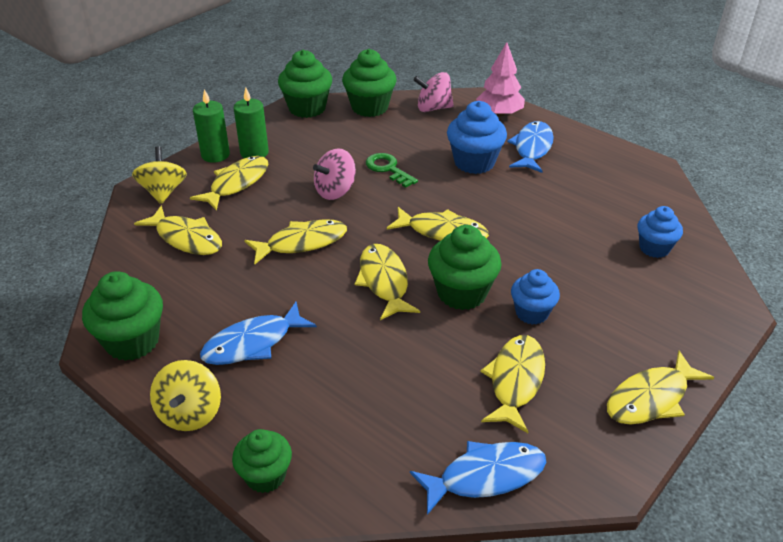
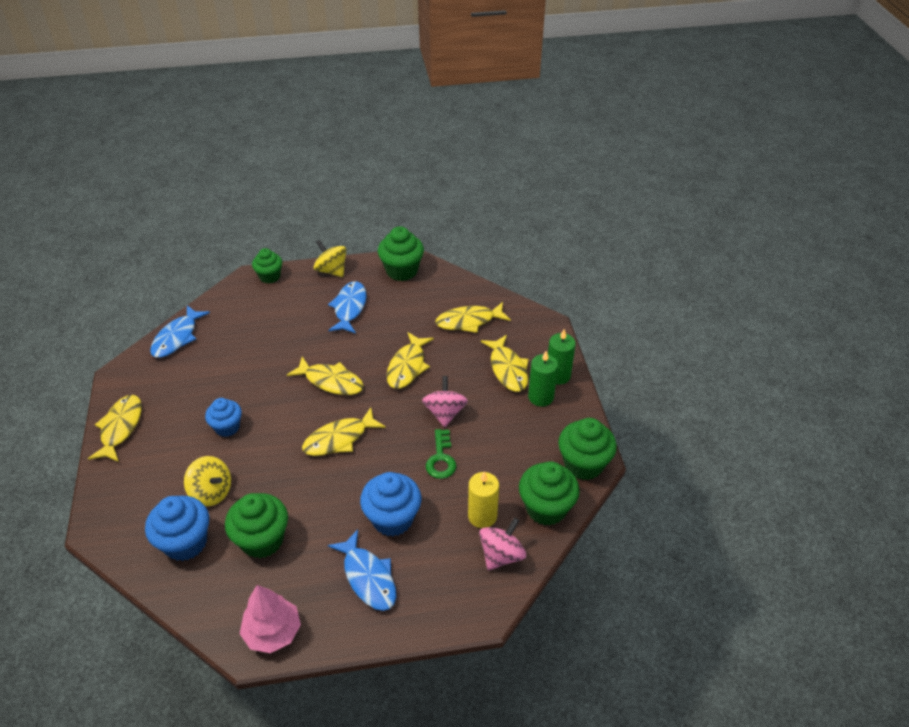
camera: 130 degrees right, 5 degrees up
(163, 192) = (533, 332): yellow spinning top -> yellow spinning top (211, 492)
(388, 169) = (441, 459): green key -> green key turned 90 degrees clockwise
(414, 128) = (482, 516): none -> yellow candle
(462, 293) = (280, 408): green cupcake -> green cupcake (262, 540)
(499, 114) = (443, 601): pink tree -> pink tree (272, 632)
(515, 381) = (201, 384): yellow fish -> none
(654, 248) = (185, 543): blue cupcake -> blue cupcake, size x1.54

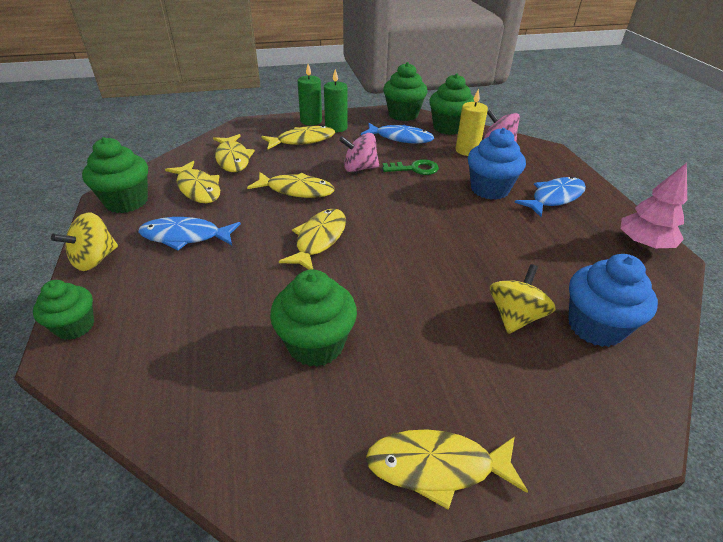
camera: 95 degrees left, 5 degrees down
(177, 337) = (205, 433): blue fish -> blue fish (400, 138)
(227, 427) = (407, 321): blue cupcake -> none
(262, 540) = (555, 264): green cupcake -> green cupcake (316, 344)
(339, 439) = (405, 226): yellow fish -> yellow fish (198, 188)

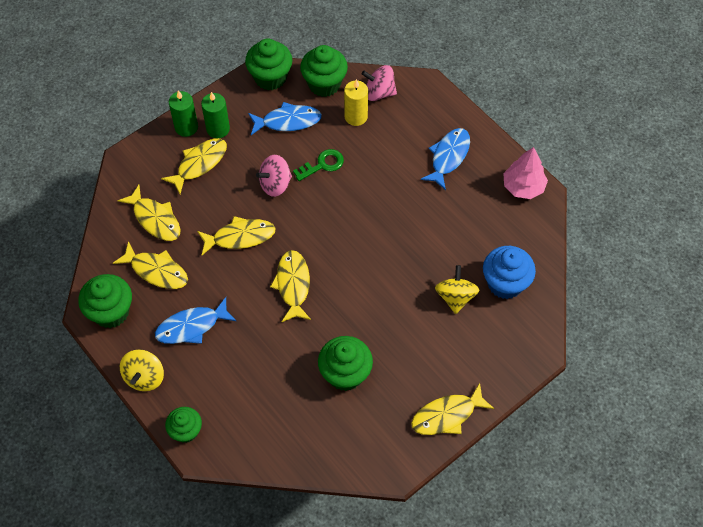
camera: 25 degrees left, 20 degrees up
(489, 189) = (395, 167): blue cupcake -> none

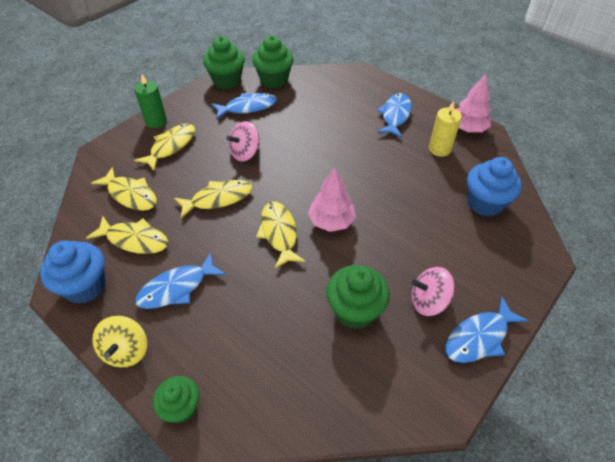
camera: 10 degrees left, 10 degrees down
(111, 312) = (85, 286): green cupcake -> blue cupcake
(218, 129) = (185, 119): green candle -> none
(322, 165) = (286, 134): green key -> none
(346, 280) = (331, 221): none -> pink tree
(356, 116) = (306, 98): yellow candle -> yellow candle (439, 149)
(379, 93) = (322, 81): pink spinning top -> pink spinning top (428, 301)
(447, 415) = (479, 337): yellow fish -> blue fish
(455, 297) = (443, 221): yellow spinning top -> none

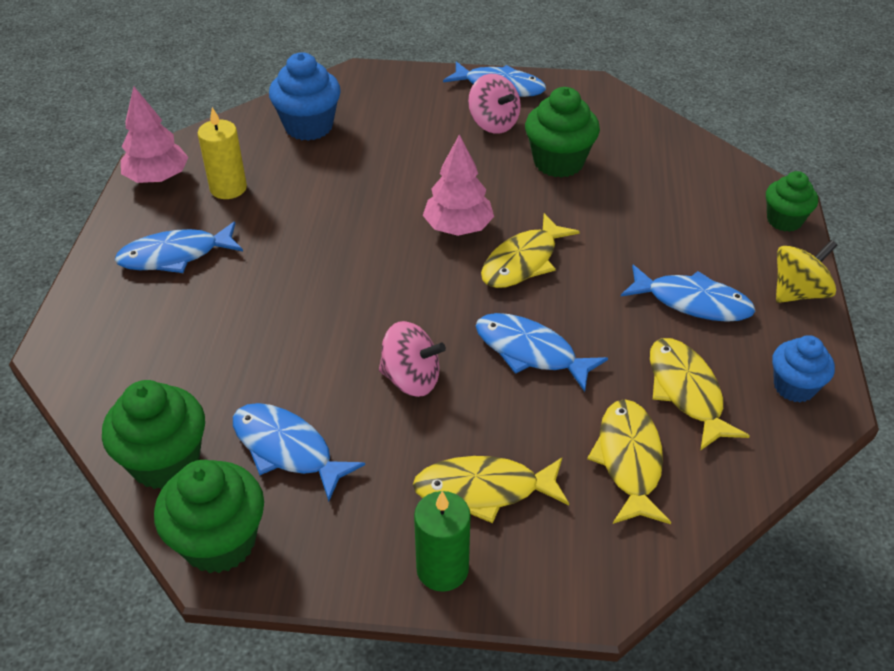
camera: 125 degrees left, 5 degrees down
(85, 286) = (794, 387): blue cupcake -> blue cupcake, size x0.65
(218, 199) = (530, 352): yellow fish -> blue fish

